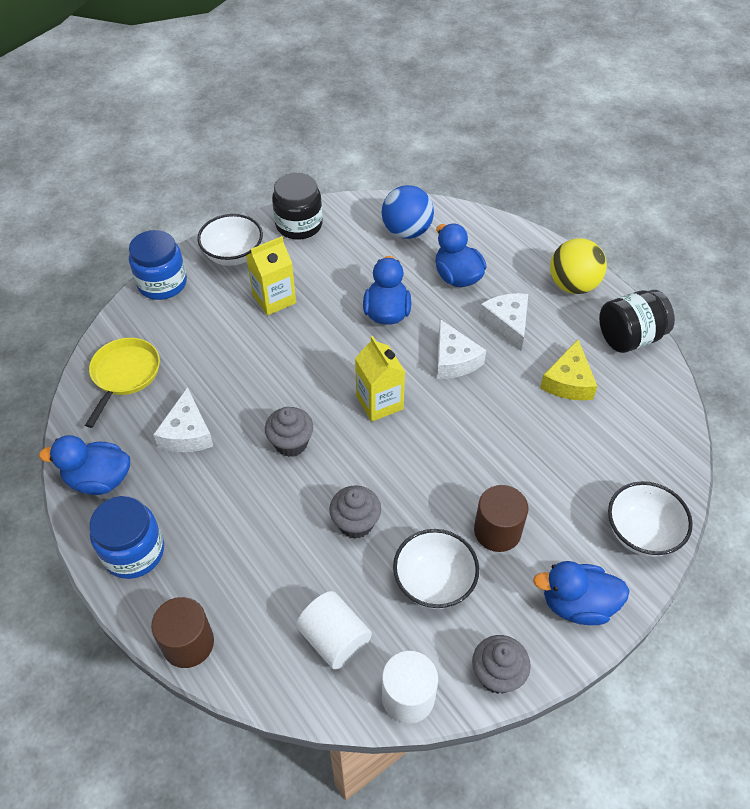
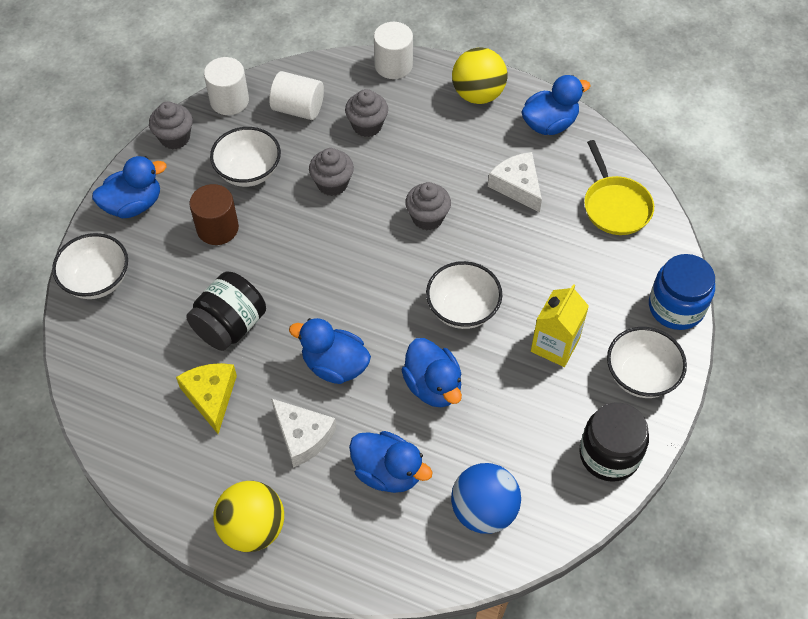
camera: 150 degrees right, 5 degrees up
(133, 552) = (478, 94): blue jar -> yellow ball
(188, 643) = (393, 65): brown cylinder -> white cylinder
(275, 574) = (367, 125): none -> grey cupcake
(322, 354) = (462, 309): none -> white bowl
(379, 402) = (377, 288): yellow carton -> none
(454, 360) = (335, 365): white cheese -> blue duck
(629, 337) = (165, 484): black jar -> black jar (230, 326)

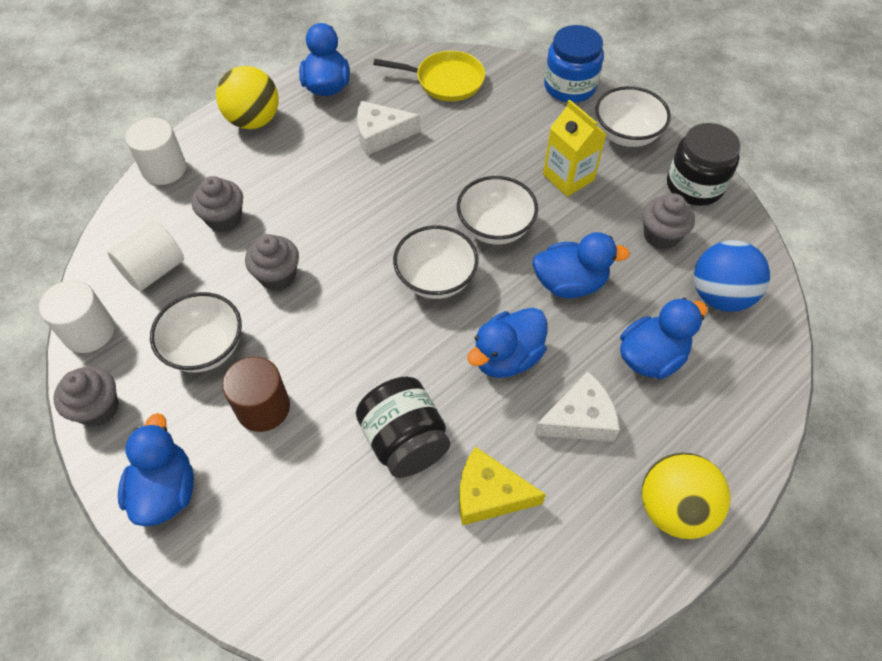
camera: 65 degrees left, 0 degrees up
(97, 280) = (254, 574): white bowl -> white bowl (436, 279)
(427, 218) = (373, 214): grey cupcake -> grey cupcake (661, 236)

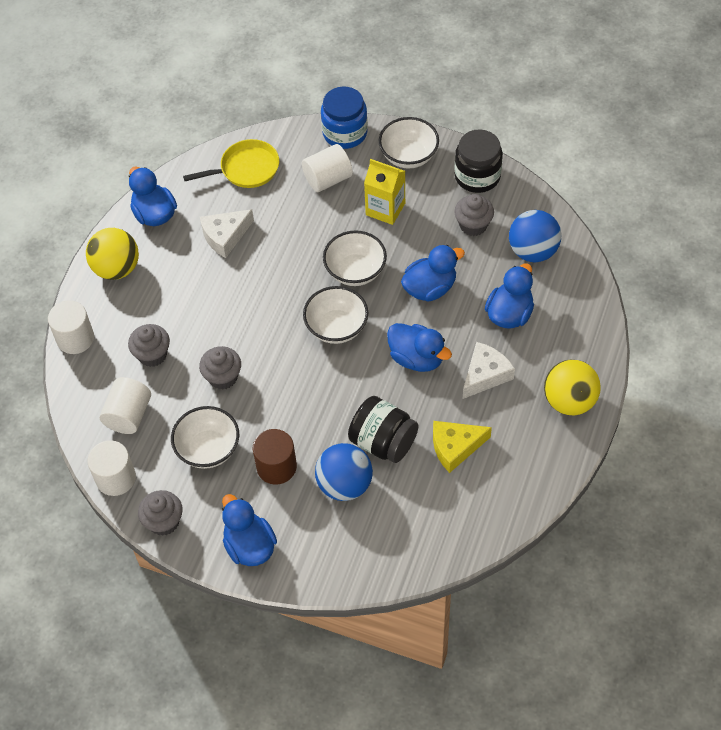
camera: 25 degrees left, 0 degrees up
(325, 472) = (344, 484): none -> blue ball
(507, 357) = (417, 358): blue duck -> blue duck turned 75 degrees counterclockwise
(524, 123) = (328, 179): none -> white cylinder

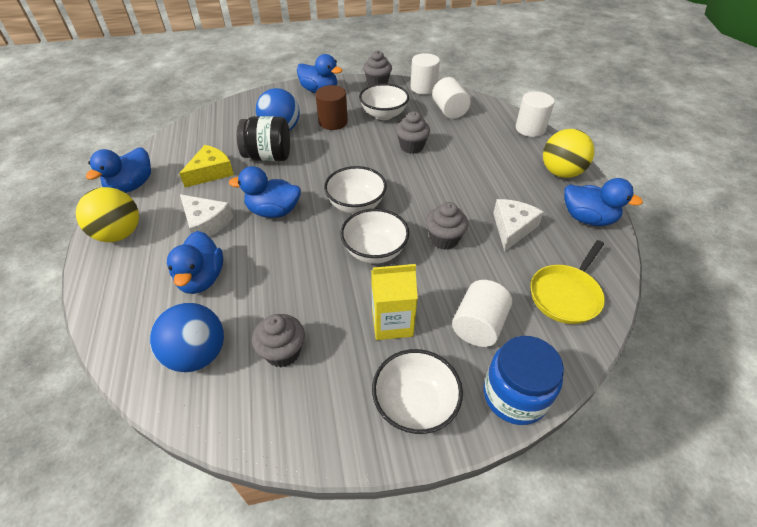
camera: 145 degrees right, 10 degrees down
(152, 355) = (471, 140): grey cupcake -> grey cupcake (444, 239)
(430, 288) = (294, 267): blue duck -> blue duck (132, 186)
(477, 176) = (311, 422): black jar -> none
(485, 375) = (206, 223): white cheese -> white cheese turned 60 degrees counterclockwise

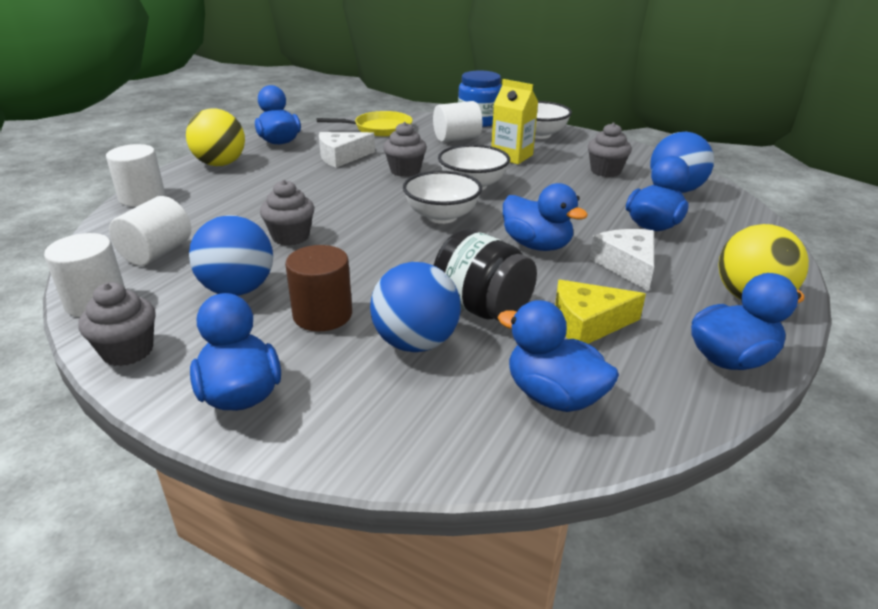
camera: 140 degrees left, 15 degrees down
(208, 136) = (553, 396): none -> blue duck
(384, 114) = (238, 289): white bowl -> blue ball

